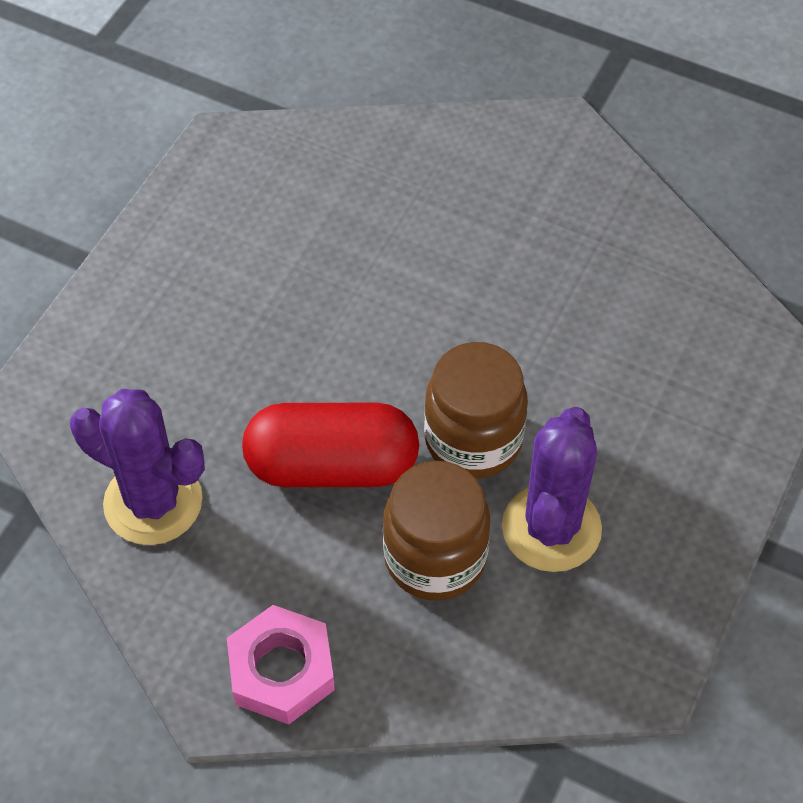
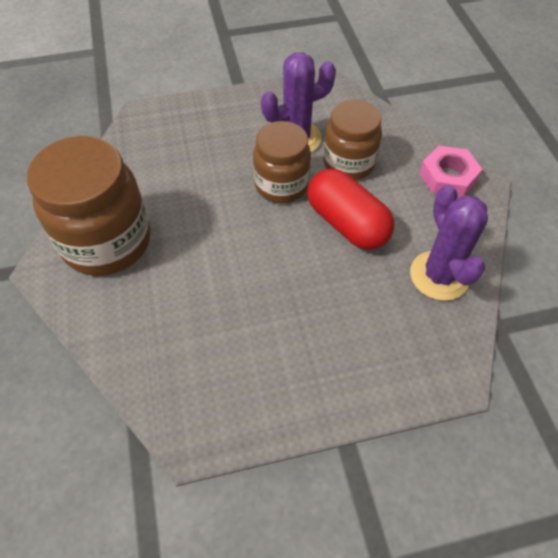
camera: 130 degrees left, 0 degrees up
(550, 200) = (107, 242): none -> brown jar

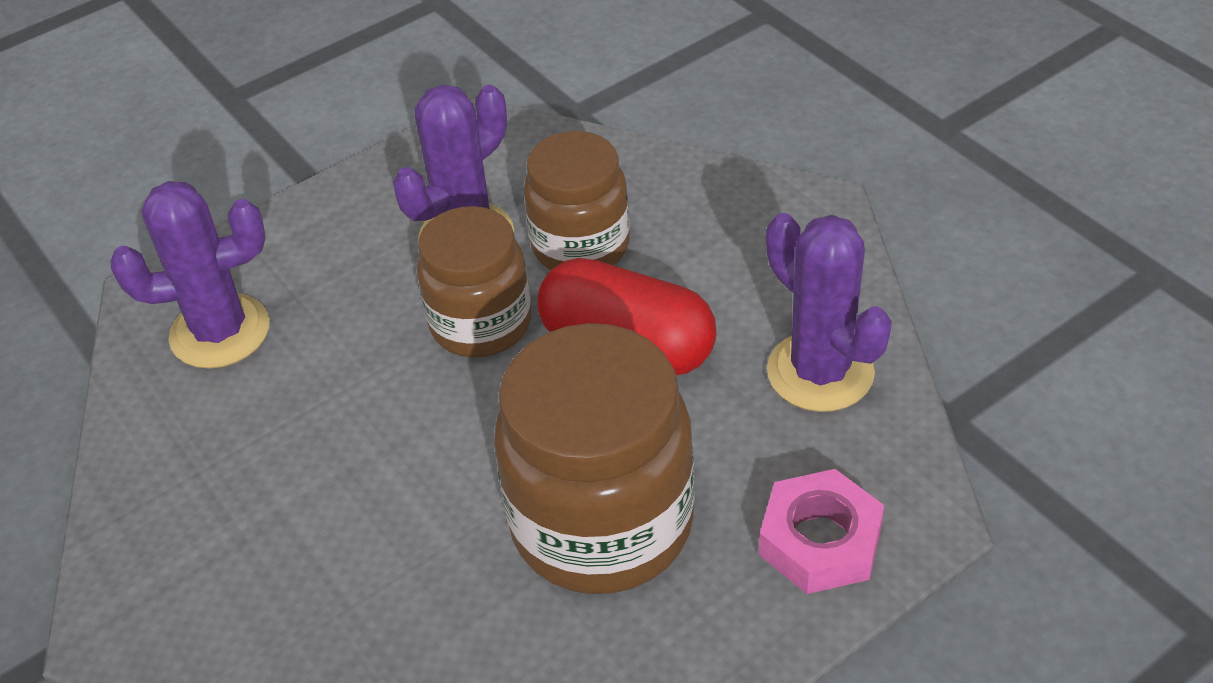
camera: 20 degrees left, 10 degrees down
(107, 242) = (206, 538): brown jar -> brown jar (602, 524)
(162, 144) = (220, 332): none -> purple cactus
(448, 177) = (758, 211): pink nut -> pink nut (820, 541)

